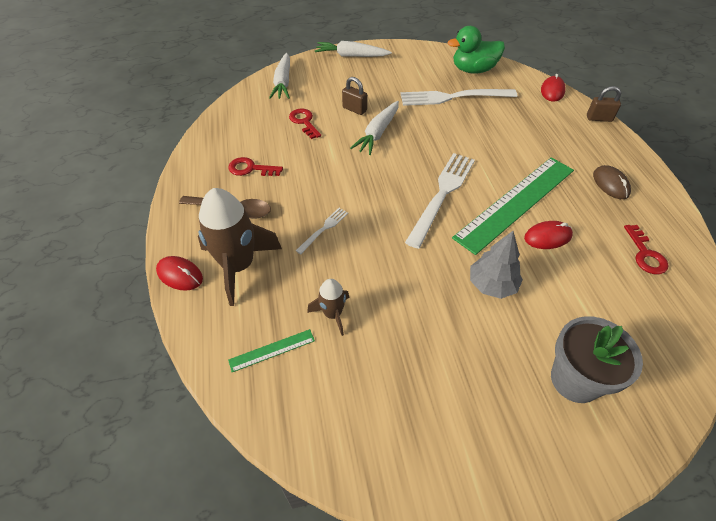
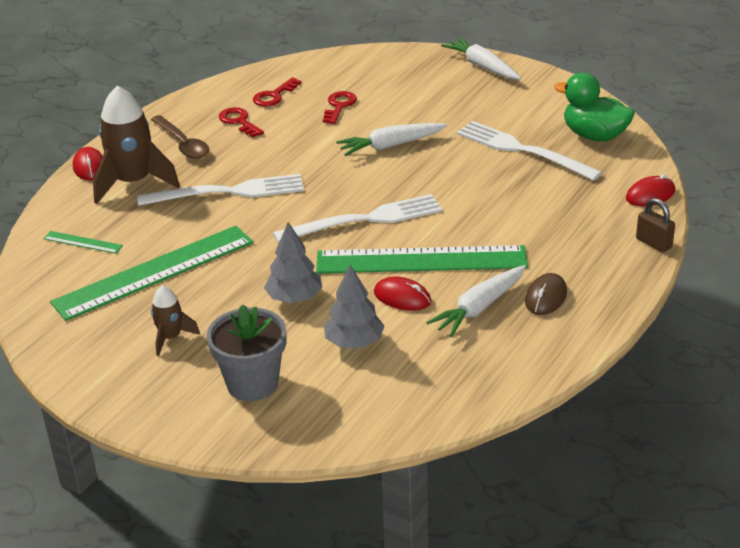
camera: 45 degrees right, 15 degrees down
(283, 82) = (374, 63): white carrot -> white carrot (479, 308)
(324, 229) = (228, 192): white fork -> white fork, size x2.10
(332, 314) = (151, 246): brown rocket -> brown rocket (171, 338)
(354, 109) = (402, 116): brown padlock -> none
(368, 336) = (154, 272): none -> green ruler
(576, 292) = (354, 342): none -> grey tree
(645, 254) = (469, 358): red key -> red key (274, 96)

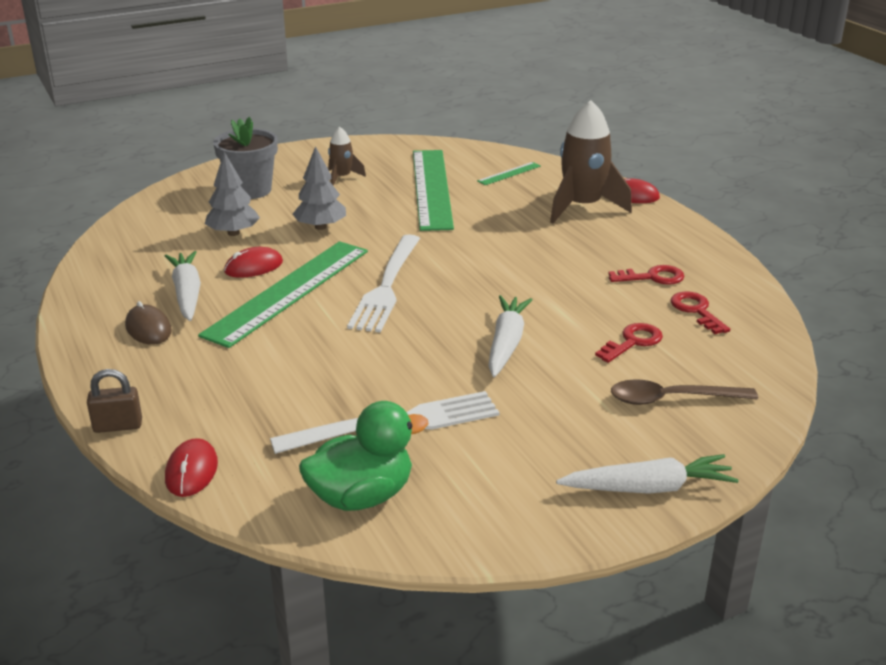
camera: 120 degrees right, 5 degrees down
(183, 144) = (632, 241): brown spoon -> brown spoon (672, 399)
(228, 192) = (516, 240): white fork -> none
(339, 106) = (633, 342): red key -> red key turned 90 degrees counterclockwise

